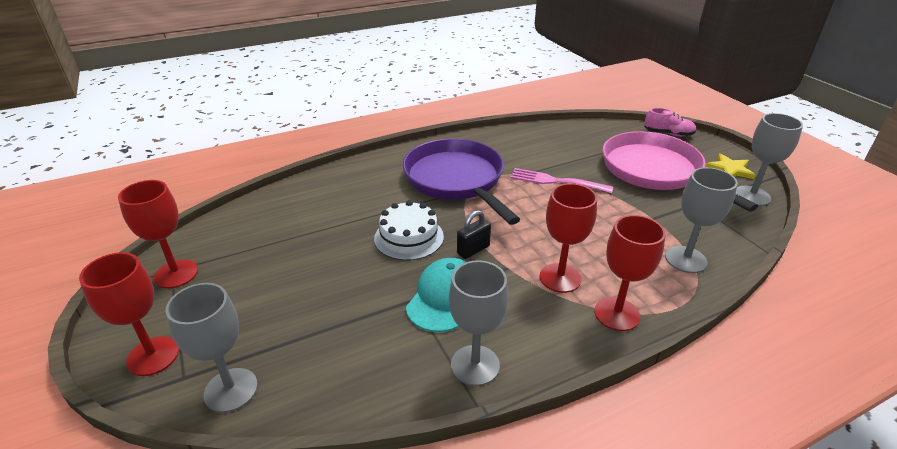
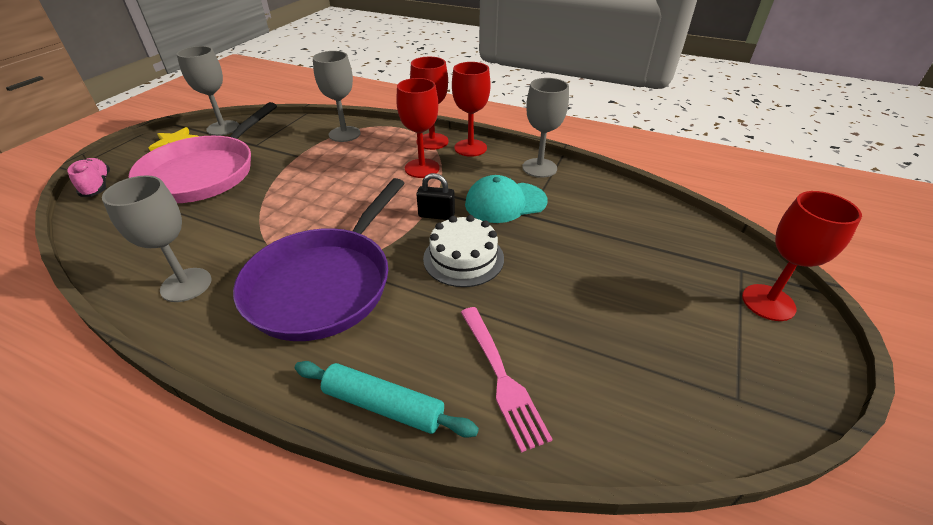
camera: 130 degrees left, 5 degrees up
(176, 274) = (731, 387): red goblet -> red goblet (470, 148)
(231, 390) = (705, 241): grey goblet -> grey goblet (186, 285)
(351, 169) = (383, 405): none -> turquoise rolling pin
(557, 181) = (270, 216): pink fork -> pink fork (500, 376)

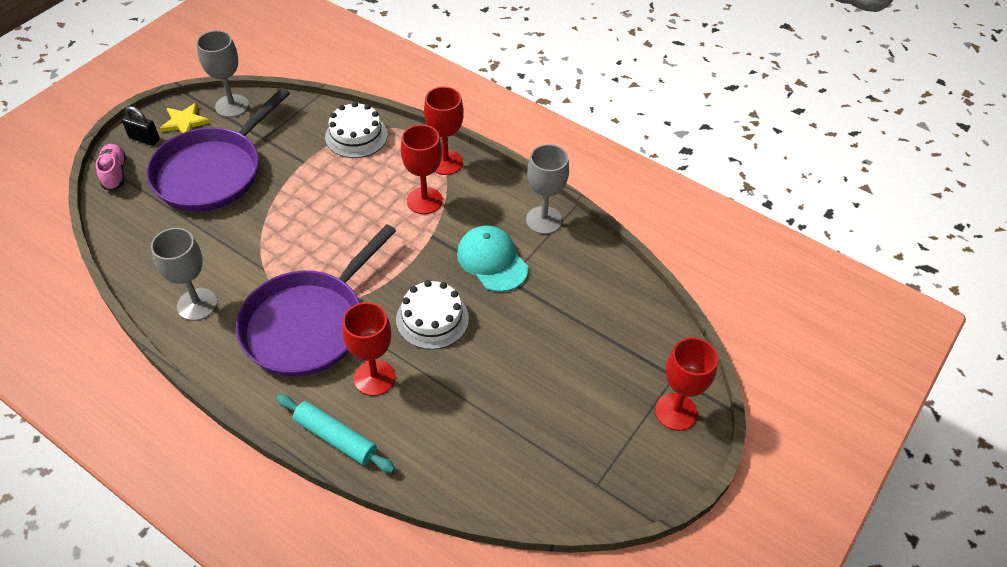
camera: 10 degrees right, 10 degrees up
(204, 173) = (212, 172): pink pan -> purple pan
(344, 134) = (356, 136): grey goblet -> white cake
(436, 215) = (422, 265): black padlock -> black padlock (144, 139)
(470, 148) = (482, 179): red goblet -> red goblet (374, 378)
(500, 376) = (427, 432): pink fork -> none
(505, 202) = (492, 261): turquoise cap -> turquoise cap turned 60 degrees clockwise

